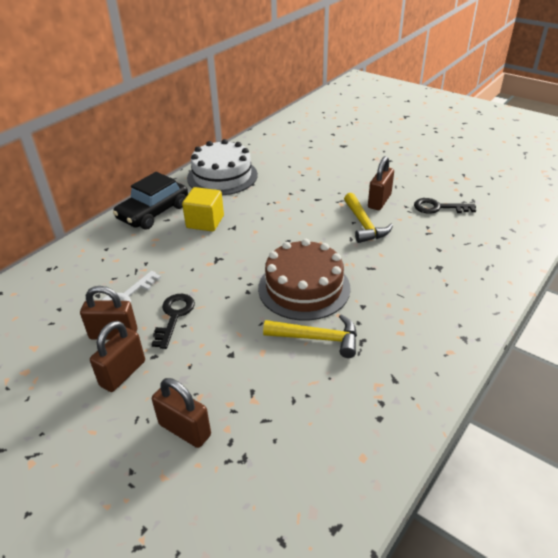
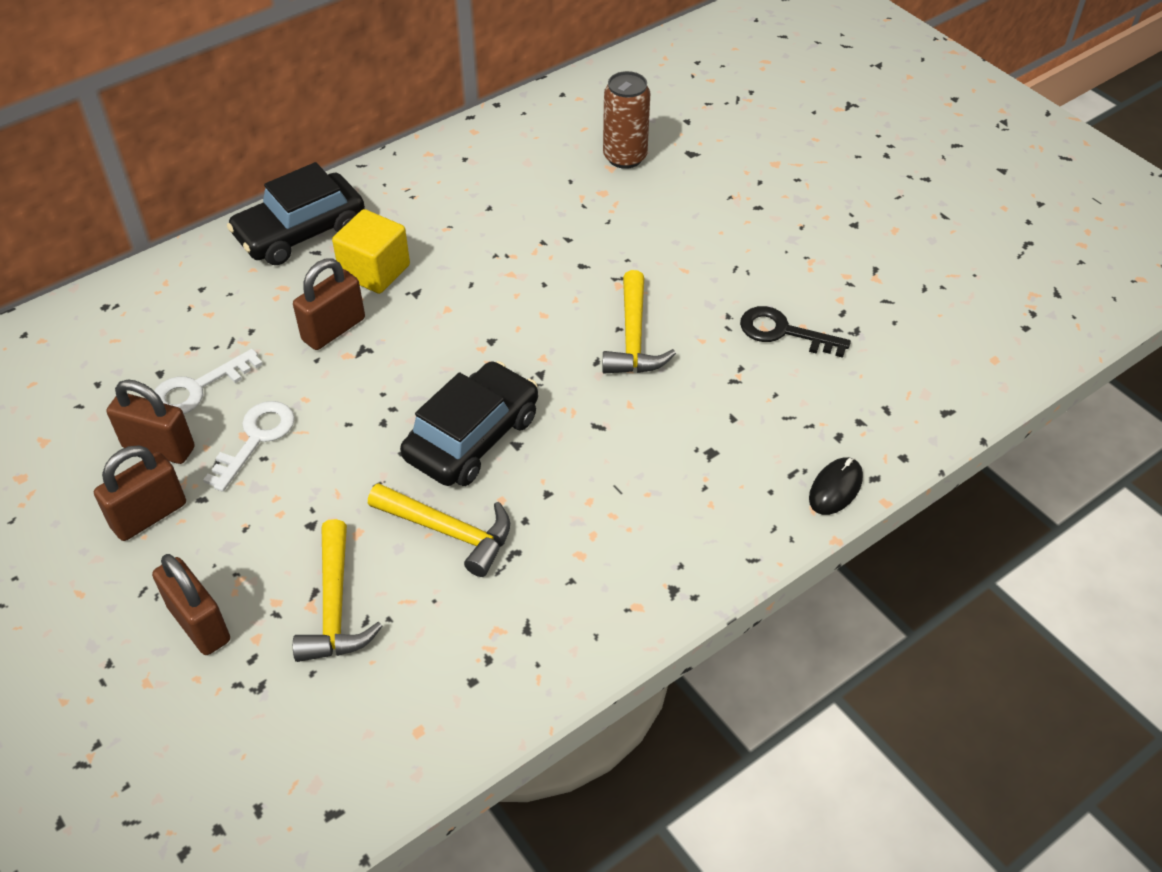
camera: 15 degrees right, 10 degrees up
(174, 316) = (256, 439): black key -> white key
(222, 176) = (444, 179): white cake -> none
(269, 396) = (335, 606): none -> yellow hammer
(304, 288) = (472, 437): brown cake -> black car
(311, 152) = (625, 157): none -> brown can
(379, 201) = (687, 294): brown padlock -> brown padlock (333, 329)
(514, 269) = (835, 488): none -> black mouse

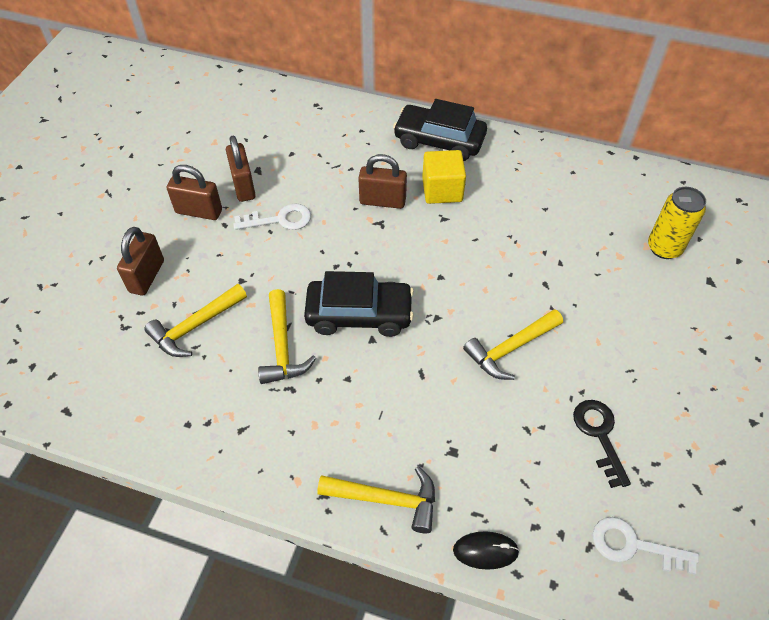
camera: 55 degrees right, 5 degrees up
(198, 388) = (294, 174): white key -> white key (634, 545)
(625, 157) = (664, 248): brown can -> yellow can
(721, 538) = (386, 499): none -> yellow hammer

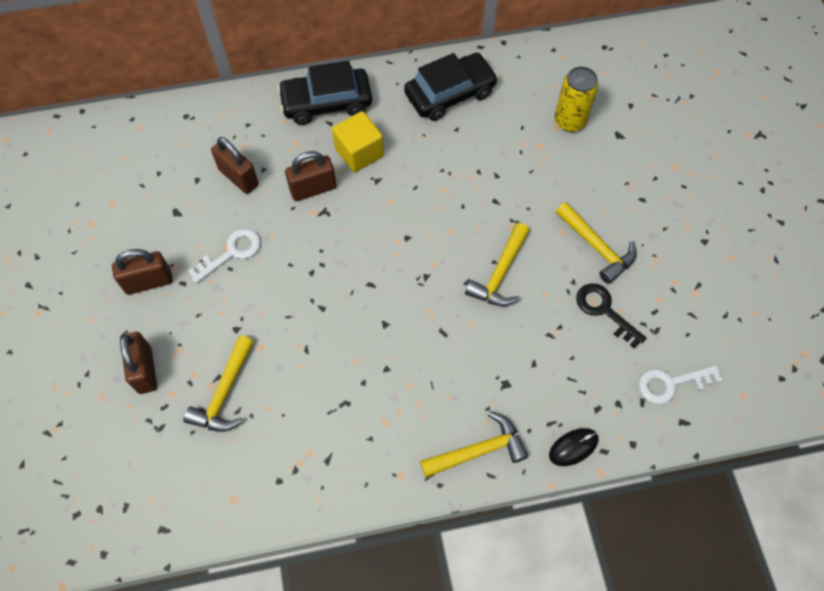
camera: 30 degrees left, 10 degrees up
(243, 186) = (173, 235): brown padlock -> brown padlock (238, 177)
(282, 346) = (314, 370): yellow hammer -> yellow hammer (596, 247)
(359, 314) = (360, 307): black car -> black car (450, 94)

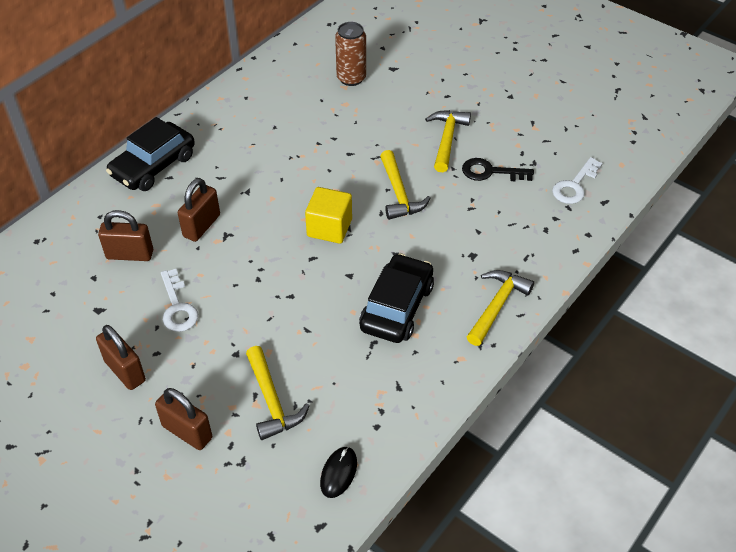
camera: 40 degrees left, 15 degrees down
(148, 282) = (125, 371): brown padlock -> brown padlock turned 75 degrees counterclockwise
(231, 253) = (177, 307): white key -> white key turned 150 degrees clockwise
(359, 152) = (214, 182): yellow cube -> yellow cube (329, 228)
(450, 94) = (247, 108): black car -> black car (397, 307)
(570, 121) = (351, 78): yellow can -> brown can
(573, 447) = (554, 261): black mouse -> black mouse (338, 473)
(596, 247) = (447, 139): yellow hammer -> yellow hammer turned 90 degrees counterclockwise

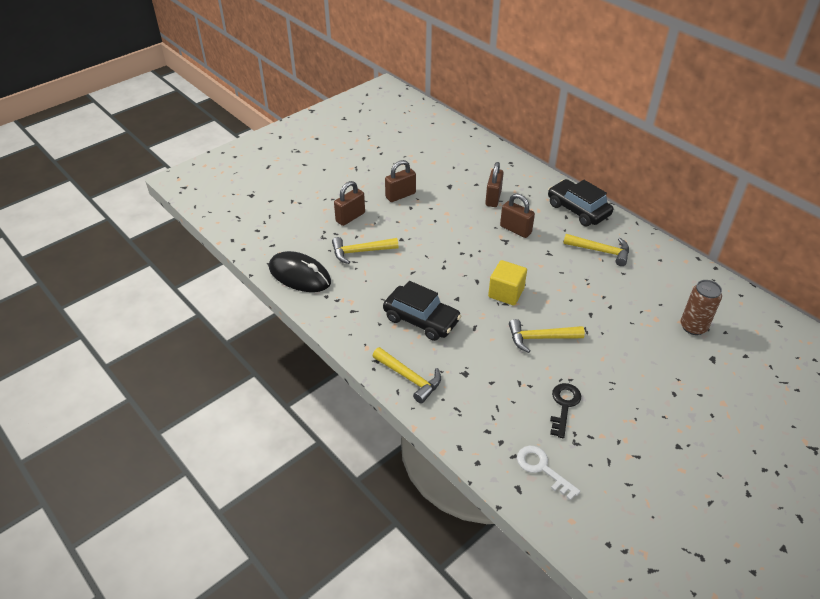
camera: 100 degrees right, 5 degrees down
(177, 307) = (445, 216): white key -> none
(338, 473) = (300, 275): black mouse -> black mouse, size x1.98
(447, 139) = (609, 382): yellow hammer -> yellow hammer (600, 251)

